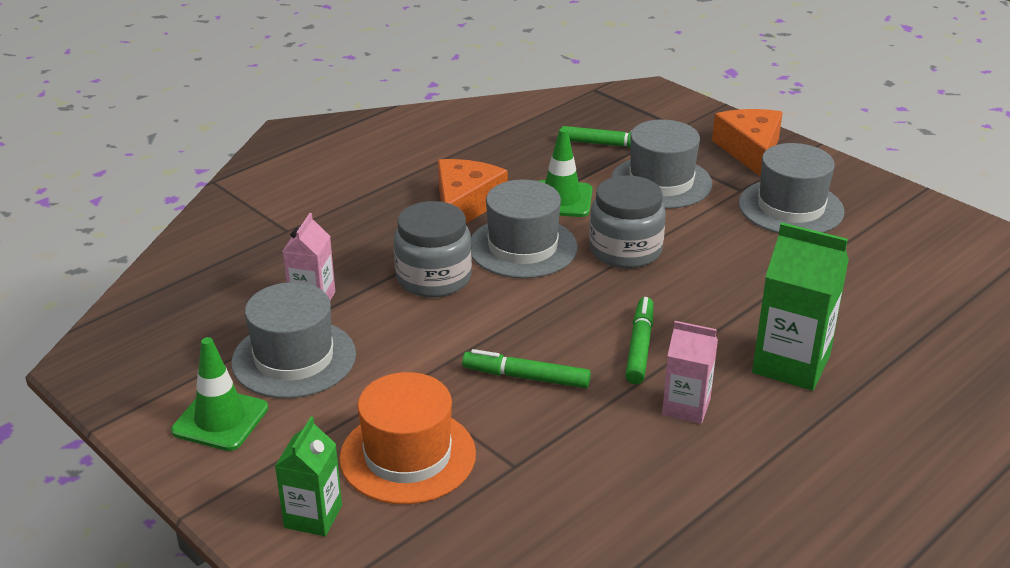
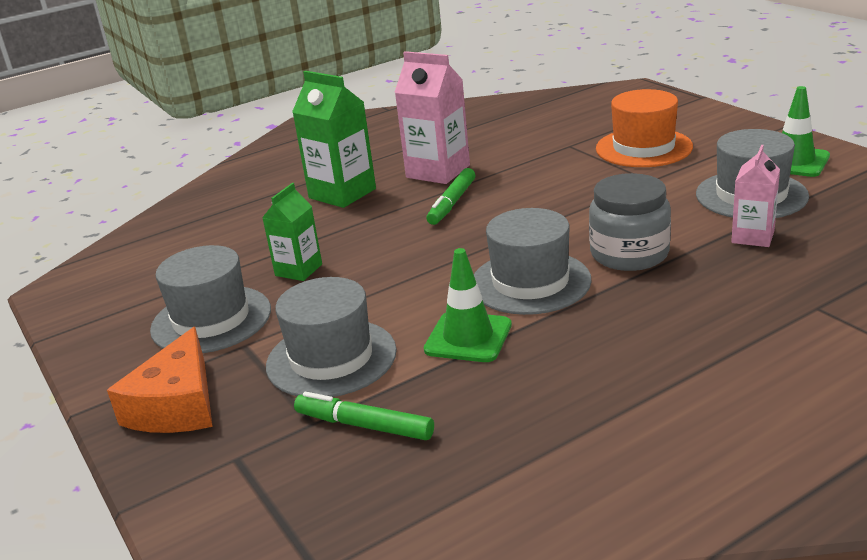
camera: 165 degrees left, 5 degrees down
(313, 516) = (702, 125): green carton -> green carton (298, 270)
(465, 205) = (591, 334): orange cheese -> none
(526, 377) = (551, 185): green marker -> none
(625, 250) = (422, 277): grey jar -> none
(686, 407) = (438, 171): pink carton -> pink carton, size x1.62

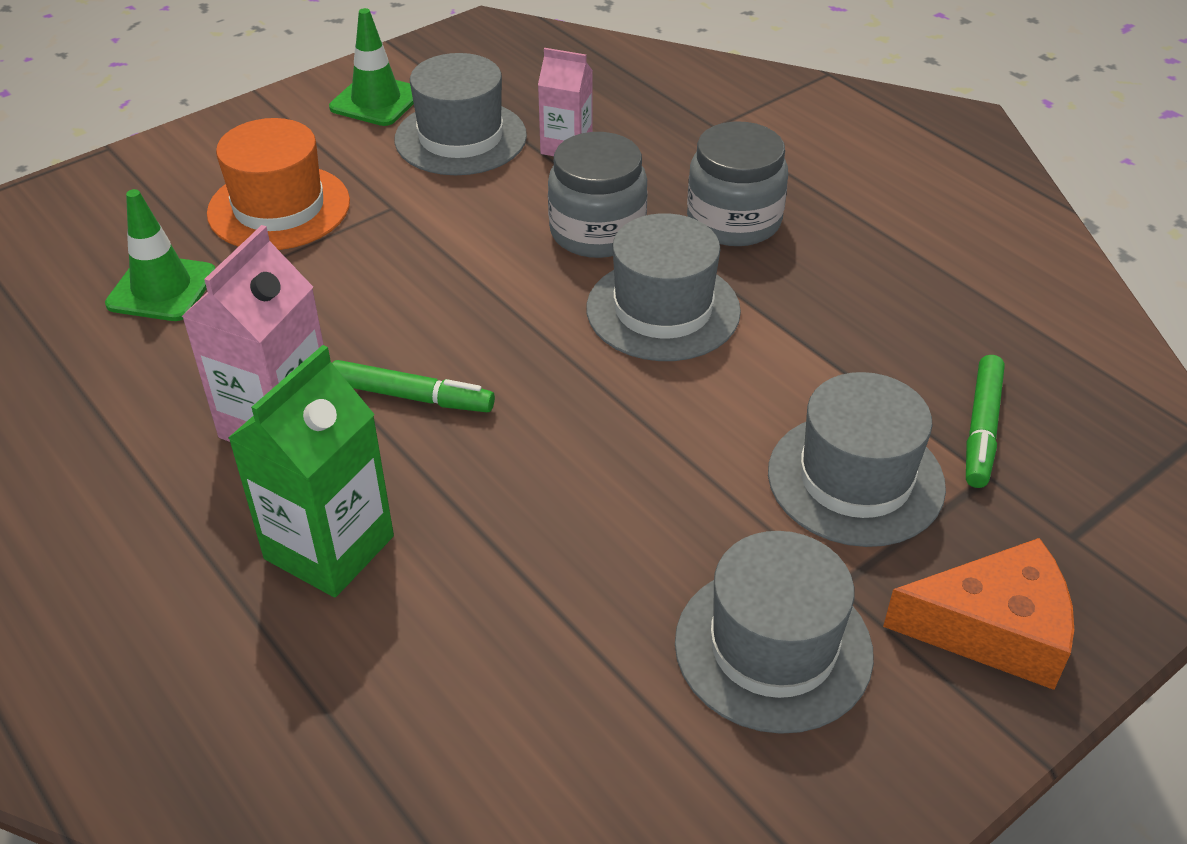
camera: 100 degrees left, 15 degrees up
(298, 270) = (617, 560): green carton -> none
(468, 337) = (793, 357): green traffic cone -> green traffic cone (162, 289)
(653, 314) = (734, 221): none -> grey jar

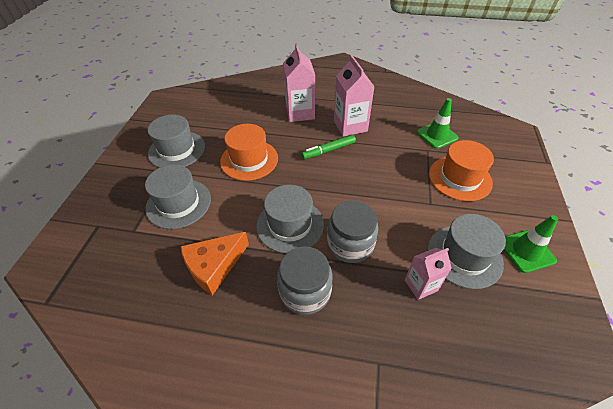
camera: 140 degrees right, 5 degrees up
(329, 547) = (300, 113): green carton -> pink carton
(610, 488) = (249, 160): none -> orange hat
(981, 429) = (141, 248): green marker -> none
(993, 629) = (117, 184): orange cheese -> orange cheese (214, 266)

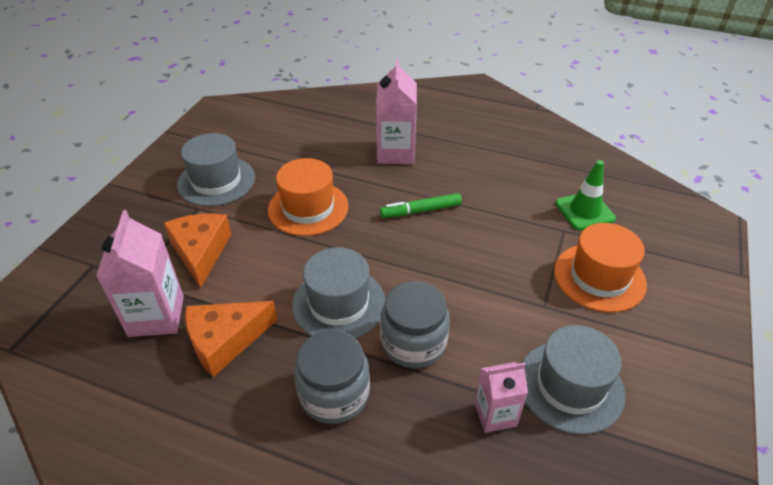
camera: 10 degrees right, 5 degrees down
(178, 203) = (200, 252): grey hat -> orange cheese
(350, 126) = (461, 180): pink carton -> pink carton (156, 316)
(526, 251) = (664, 395): green traffic cone -> none

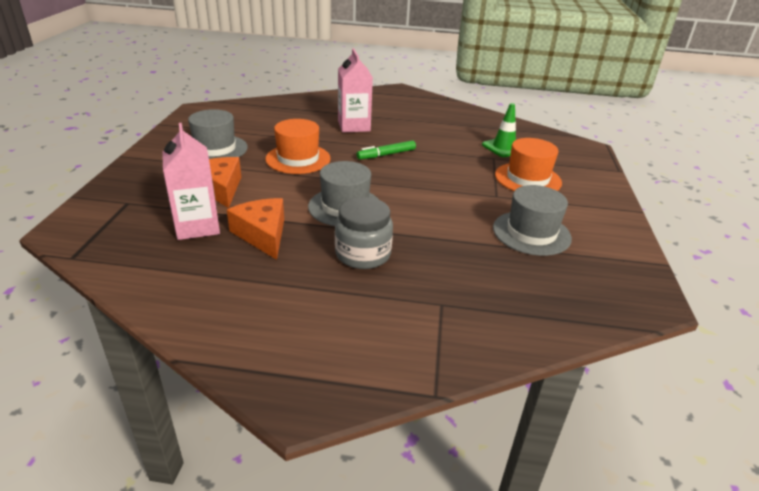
camera: 15 degrees left, 10 degrees down
(225, 341) = (262, 234): orange cheese -> orange cheese turned 105 degrees clockwise
(413, 343) = (411, 222): grey jar -> none
(495, 414) = (486, 252): pink carton -> none

